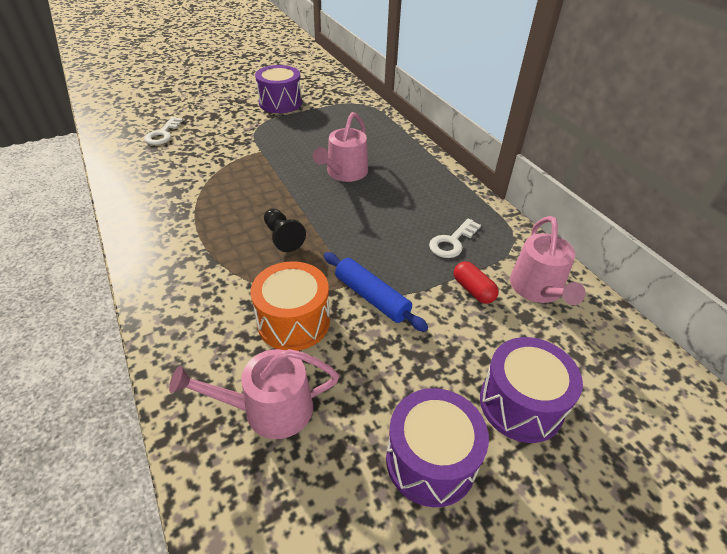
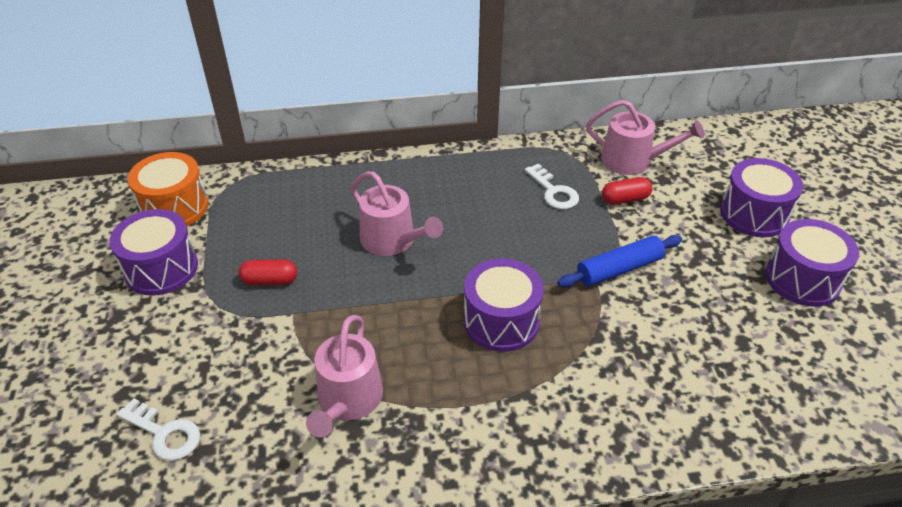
camera: 70 degrees left, 0 degrees up
(269, 409) = (748, 371): pink watering can -> pink watering can (348, 400)
(283, 237) = (501, 321): black pawn -> purple drum
(285, 137) = (270, 281): none -> red capsule
(293, 321) = (641, 335): orange drum -> orange drum (174, 207)

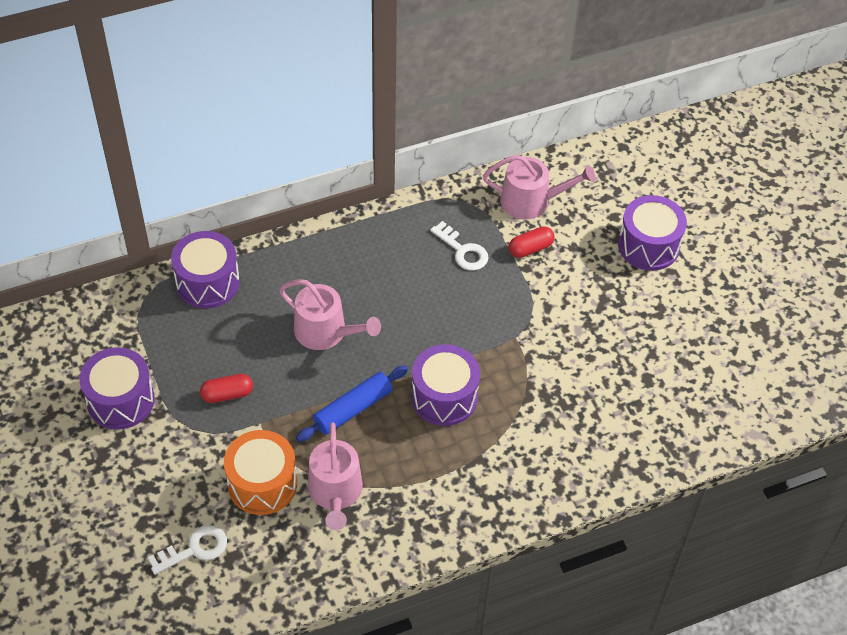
camera: 15 degrees left, 10 degrees up
(165, 433) = (195, 549): white key -> white key turned 45 degrees counterclockwise
(174, 207) = (102, 332): orange drum -> orange drum (262, 483)
(619, 269) = (536, 326): blue rolling pin -> blue rolling pin (353, 409)
(802, 279) = (693, 308): purple drum -> purple drum (207, 282)

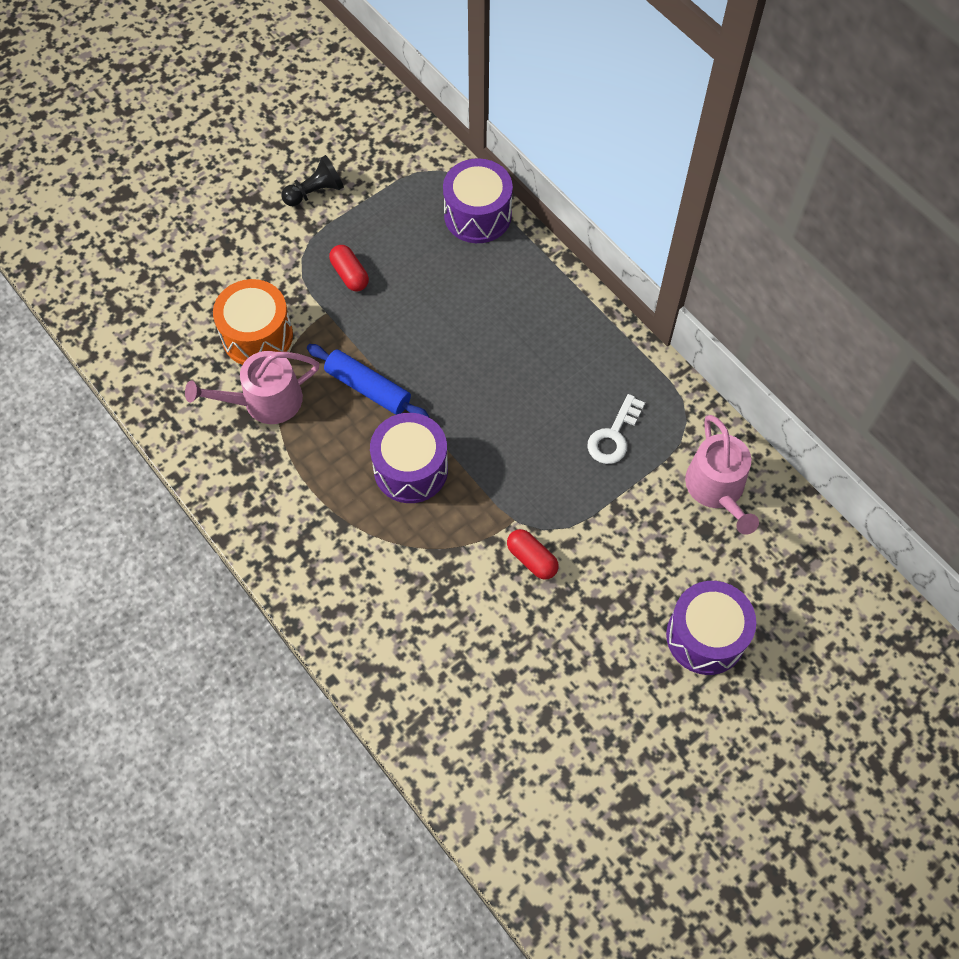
camera: 75 degrees right, 10 degrees up
(120, 400) = (315, 192): purple drum -> black pawn
(195, 549) = (172, 304): white key -> none
(326, 332) = (454, 336): pink watering can -> none
(530, 248) = (646, 505): red capsule -> red capsule (532, 559)

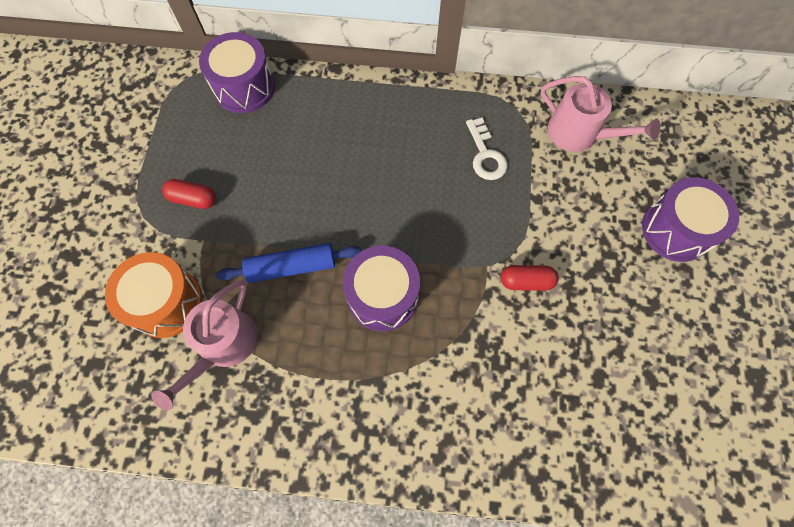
camera: 45 degrees left, 5 degrees up
(315, 192) = (105, 163): black pawn -> none

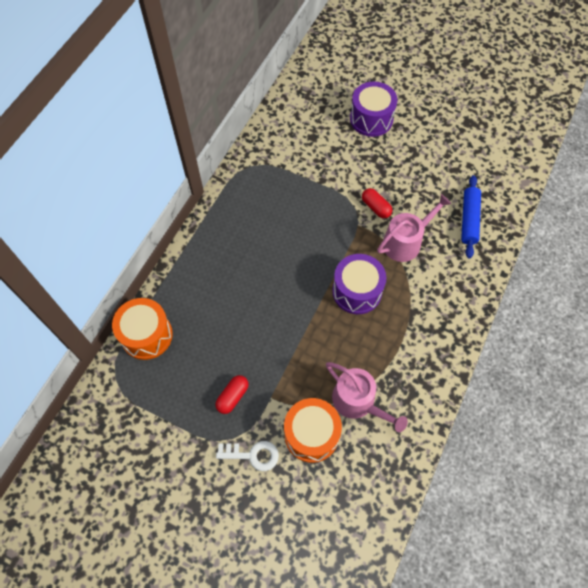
camera: 70 degrees left, 5 degrees down
(244, 87) = (147, 335): purple drum -> orange drum
(291, 267) = (315, 342): blue rolling pin -> blue rolling pin (469, 220)
(485, 155) = (278, 196): white key -> white key (253, 455)
(526, 281) = (376, 207): red capsule -> red capsule turned 60 degrees counterclockwise
(579, 133) = (285, 139): pink watering can -> pink watering can (405, 242)

